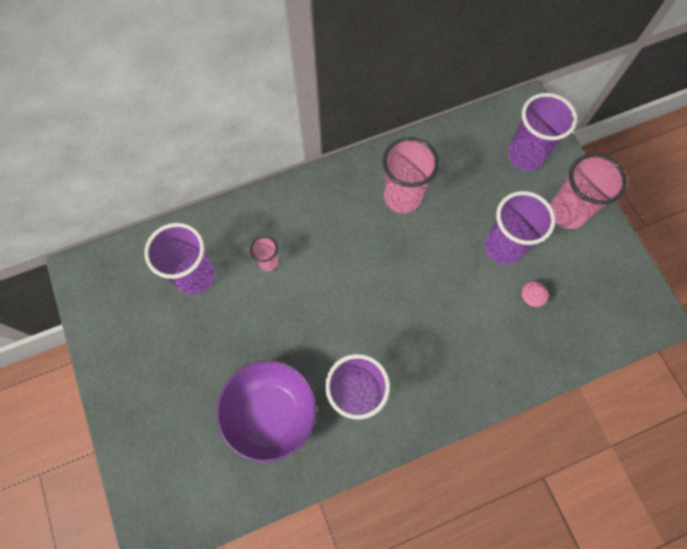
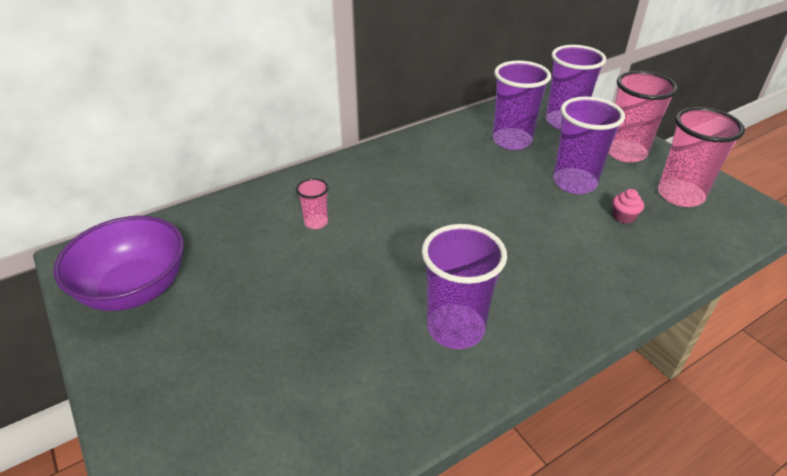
camera: 10 degrees left, 30 degrees down
(195, 276) = (228, 244): purple cup -> purple cup (512, 141)
(271, 413) = (347, 362): purple bowl -> purple bowl (135, 289)
(402, 197) = (452, 159): pink cup -> pink cup (680, 195)

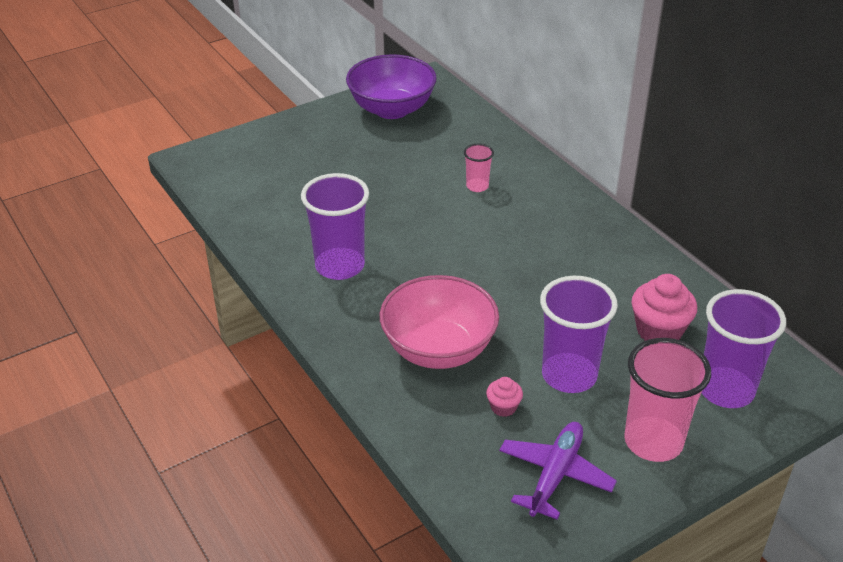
camera: 90 degrees right, 0 degrees up
(512, 141) = (659, 331): purple cup -> pink cupcake
(568, 252) = (438, 349): none -> pink bowl
(680, 195) = (555, 475): pink cup -> purple plane

